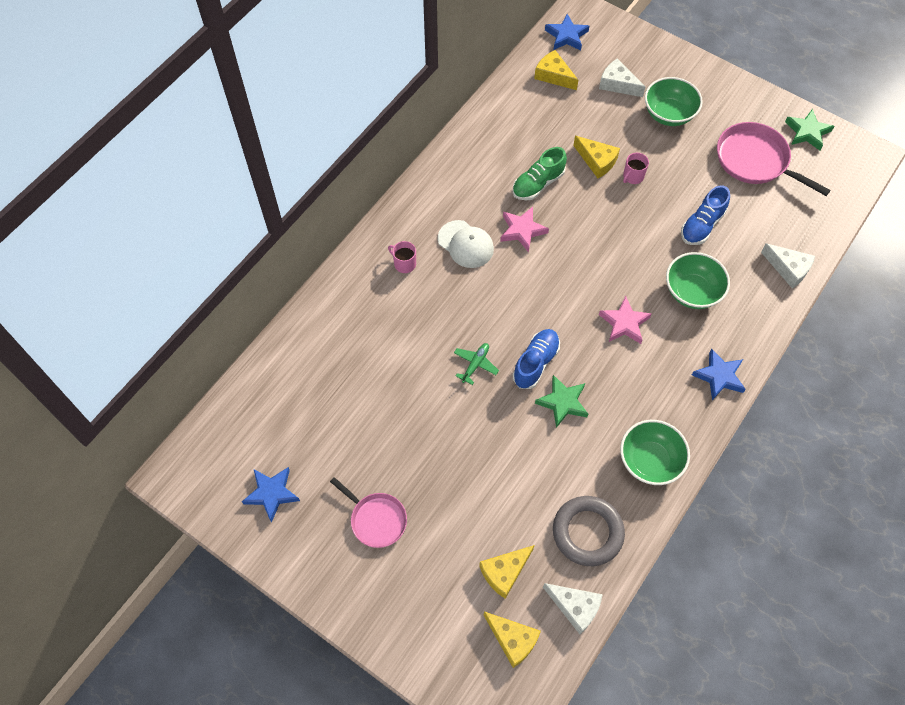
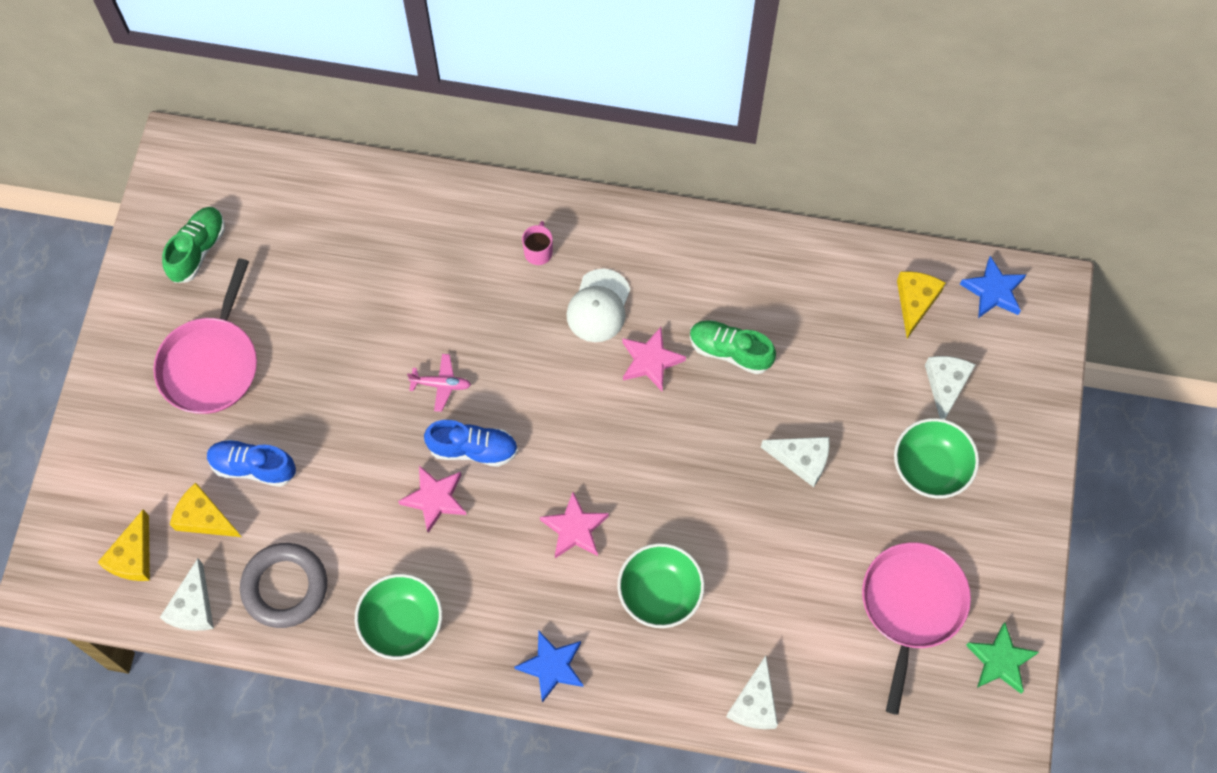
camera: 65 degrees right, 5 degrees up
(272, 493) = (198, 250): blue star -> green shoe
(376, 519) = (211, 364): pink pan -> pink pan, size x1.57
(475, 364) = (441, 384): green plane -> pink plane
(563, 402) = (435, 499): green star -> pink star
(597, 161) = (803, 407): yellow cheese -> none
(633, 176) = (802, 460): pink mug -> white cheese
(702, 225) = (768, 572): blue shoe -> blue shoe (253, 467)

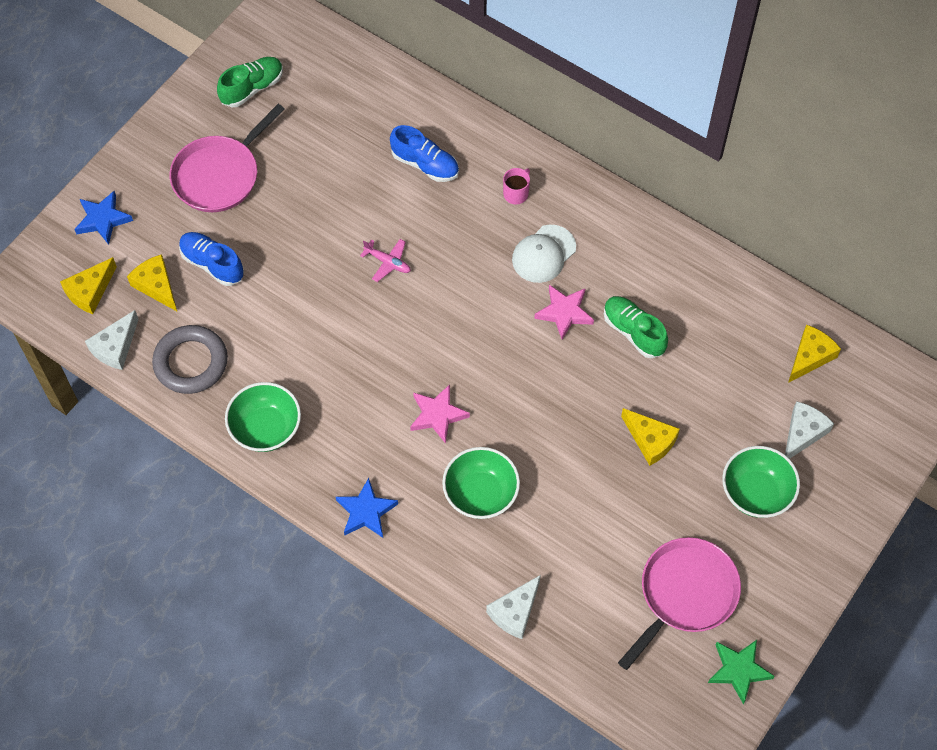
camera: 25 degrees right, 5 degrees down
(435, 499) = (339, 346): pink star -> none
(473, 449) = (388, 321): blue shoe -> blue shoe (425, 164)
(802, 460) = (650, 440): white cheese -> yellow cheese
(993, 291) = (882, 375): blue star -> blue star (103, 219)

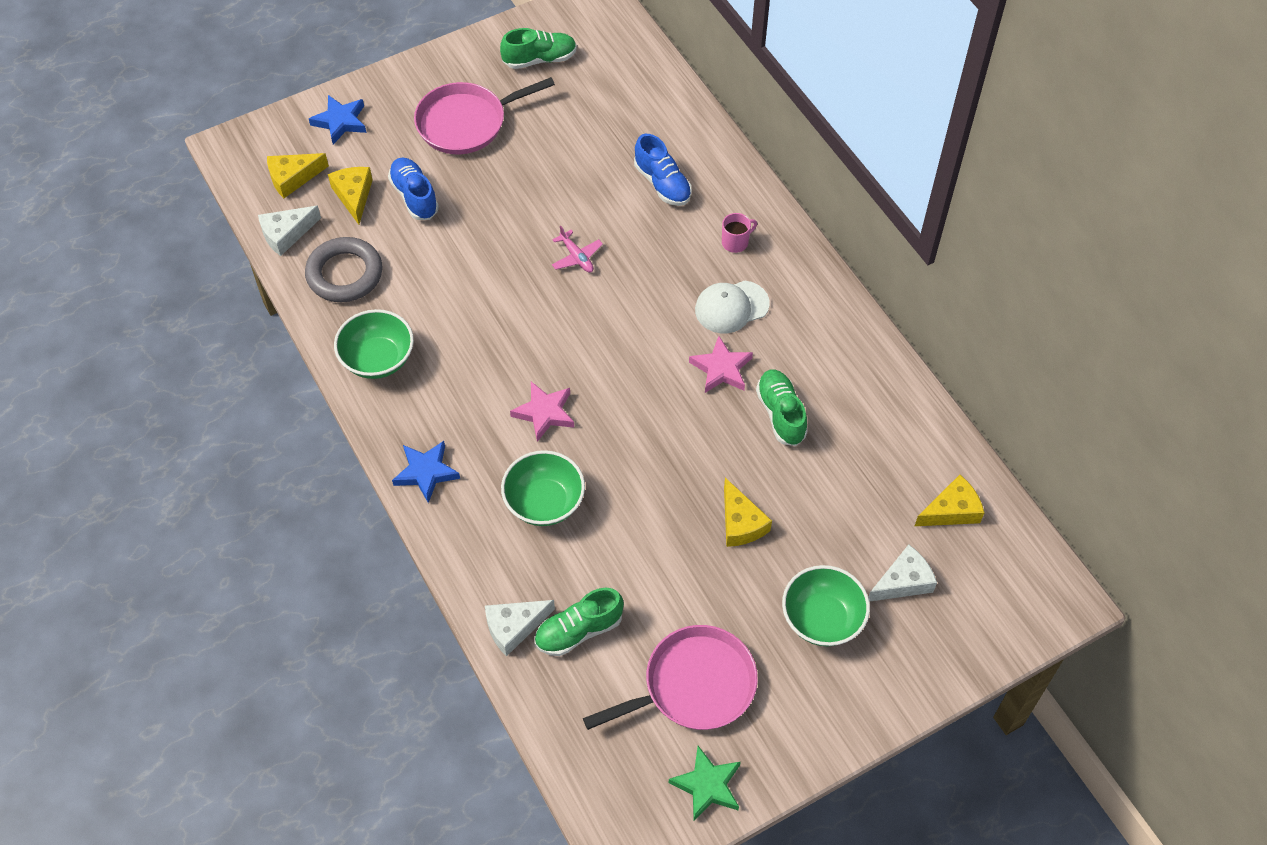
camera: 25 degrees right, 5 degrees down
(569, 590) = (579, 631): none -> green shoe

